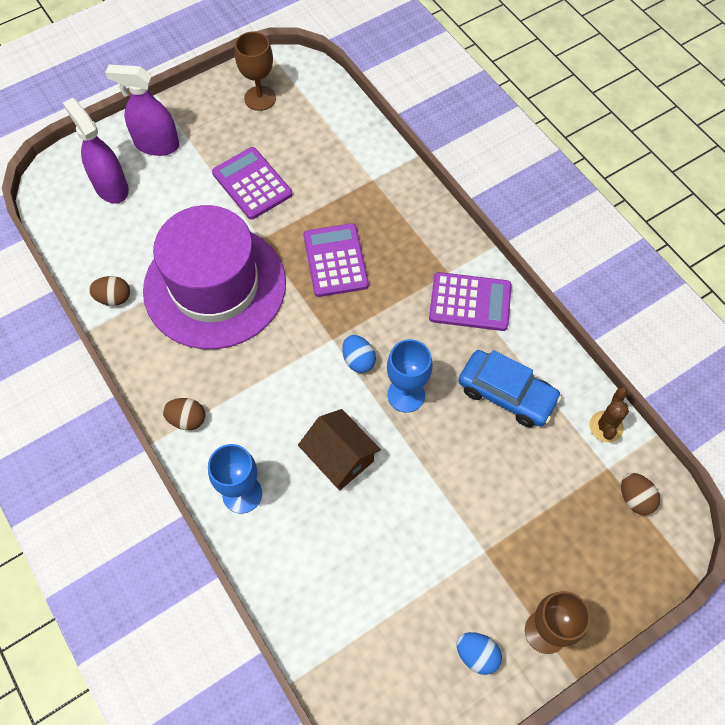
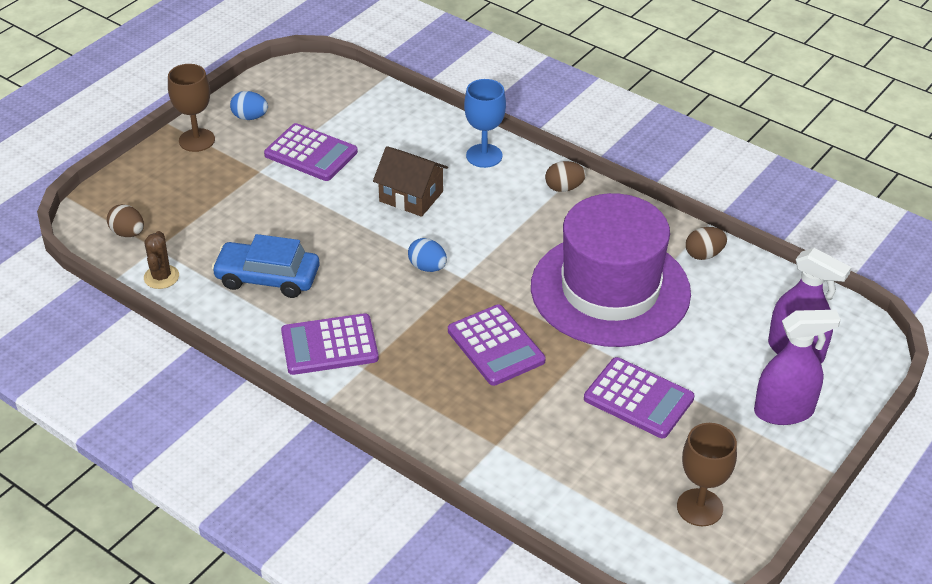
camera: 160 degrees right, 20 degrees down
(406, 395) = (368, 253): blue goblet -> none
(422, 561) = (311, 153): none -> purple calculator

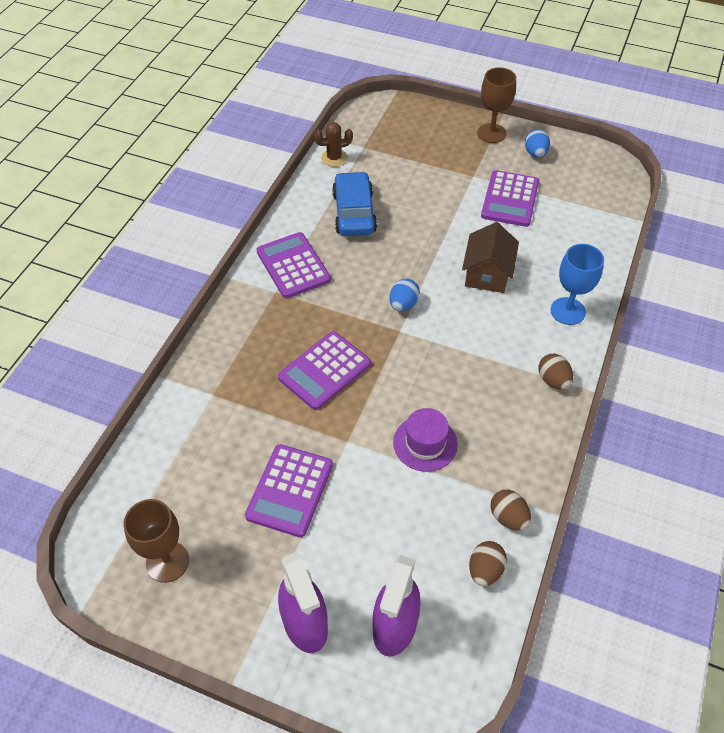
camera: 75 degrees right, 10 degrees up
(128, 233) = (372, 129): brown egg -> brown egg (485, 570)
(610, 290) = (425, 443): purple hat -> purple hat, size x0.41

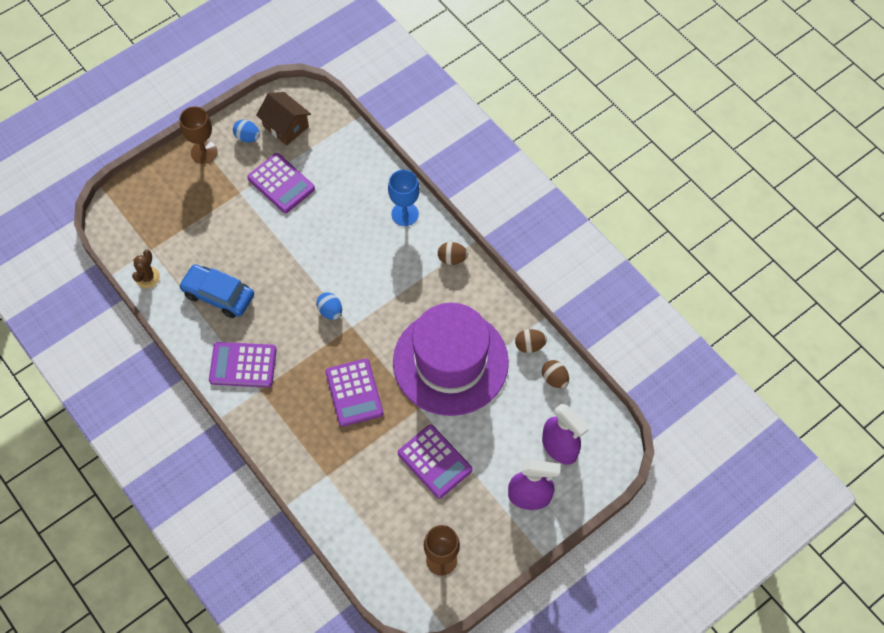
camera: 60 degrees left, 10 degrees up
(425, 443) = (450, 362): purple hat -> purple hat, size x2.42
(487, 273) = (339, 242): brown house -> brown house (285, 126)

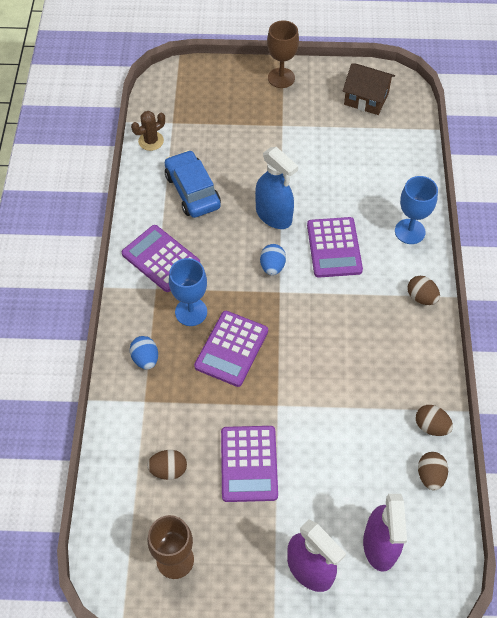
camera: 40 degrees right, 5 degrees down
(247, 137) = (327, 88): blue egg -> blue egg (145, 359)
(281, 183) = (322, 139): purple calculator -> purple calculator (334, 248)
(285, 126) = (366, 99): brown house -> brown house turned 60 degrees counterclockwise
(297, 271) = (274, 216): none -> blue spray bottle
(301, 388) = (191, 312): none -> blue goblet
(385, 507) = (168, 470): none -> brown egg
(450, 362) = (341, 386): purple hat -> none

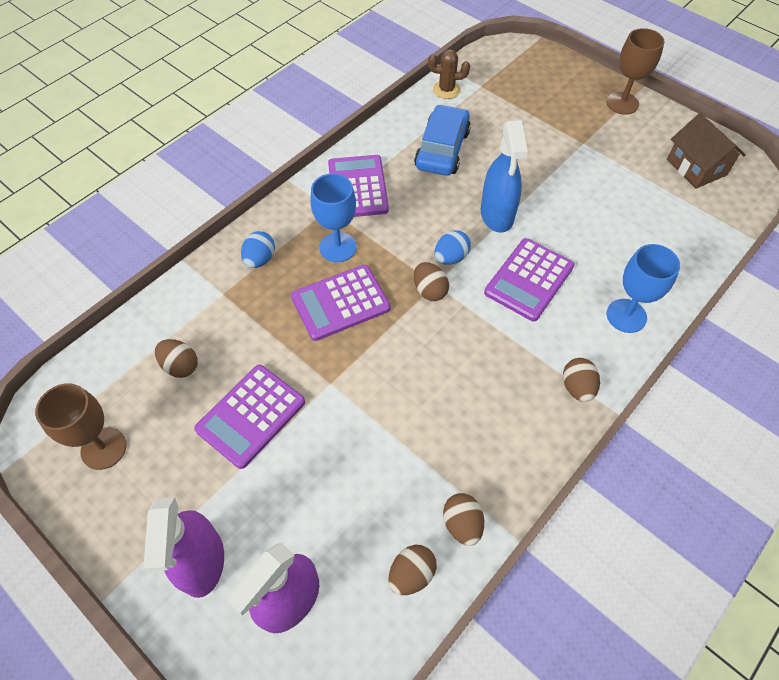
camera: 40 degrees right, 0 degrees up
(280, 299) = (429, 290): none -> brown egg

